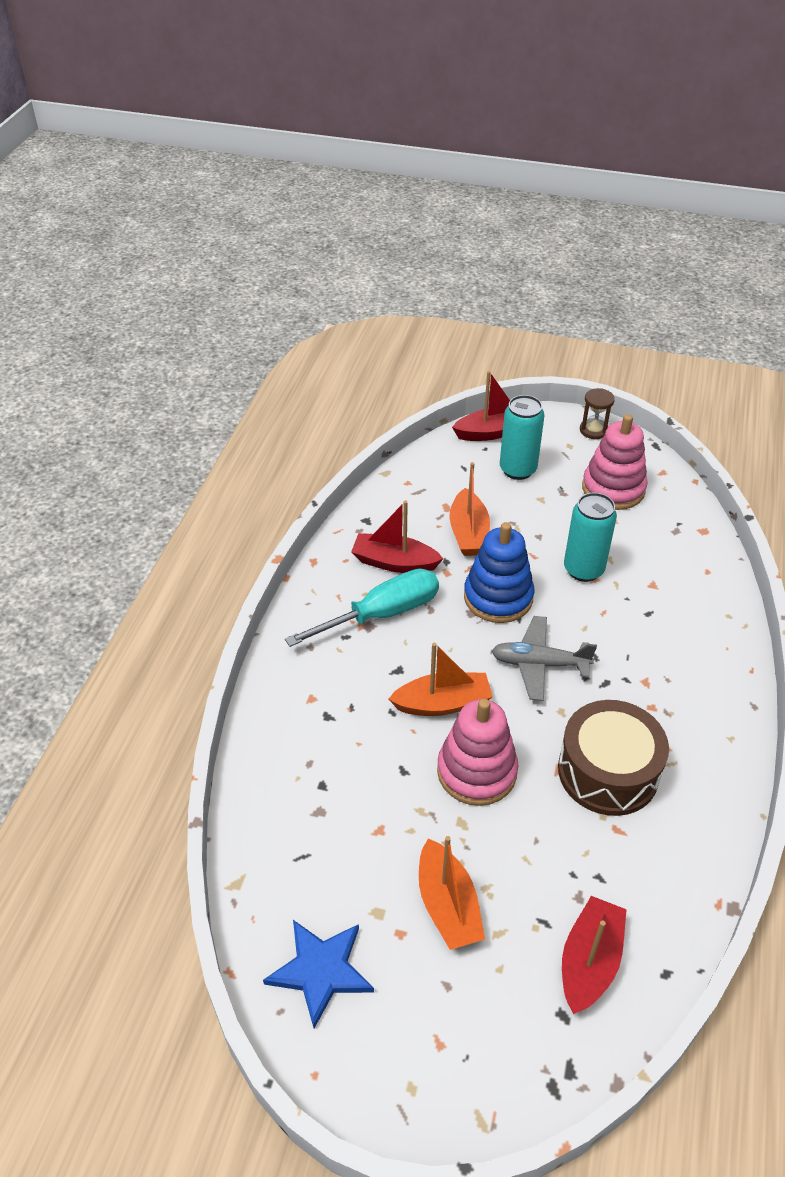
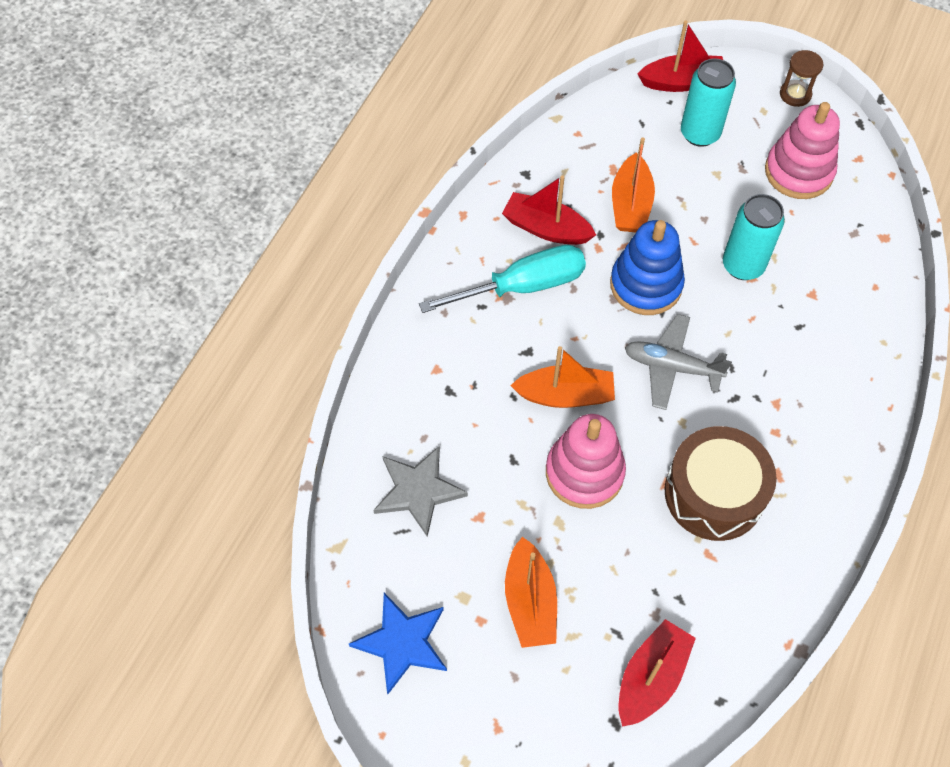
camera: 10 degrees right, 15 degrees up
(312, 814) = (418, 491): none -> grey star

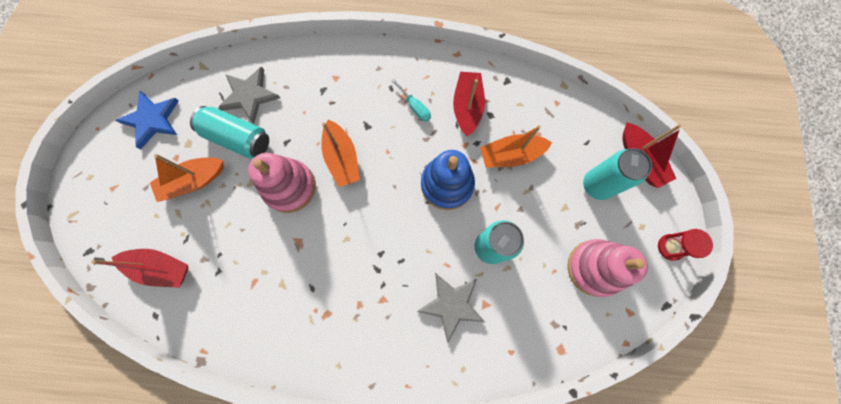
camera: 70 degrees right, 15 degrees up
(482, 523) = (238, 138): none -> turquoise can
(522, 287) = (415, 107): turquoise screwdriver -> turquoise screwdriver, size x0.47
(672, 367) = (387, 220): grey plane -> none
(714, 493) = (299, 274): brown drum -> none
(795, 94) = (670, 247): brown hourglass -> red hourglass
(803, 329) = (451, 305): none -> grey star

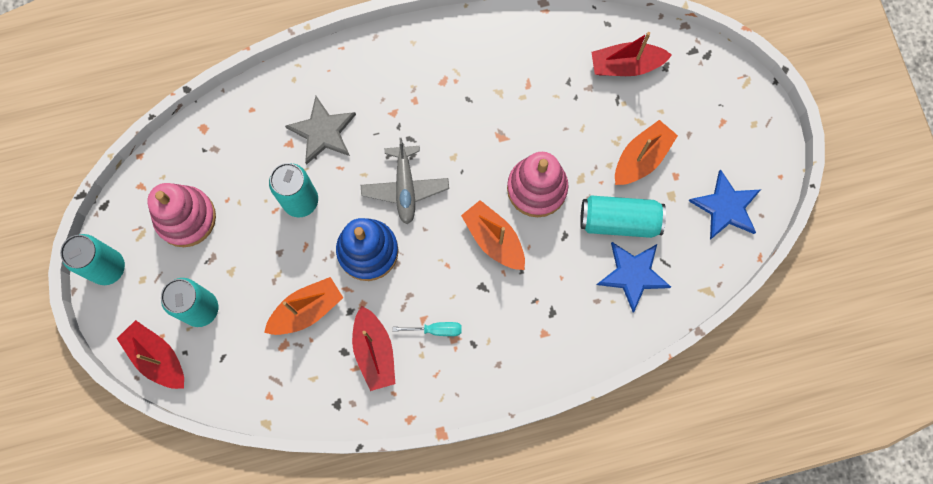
camera: 160 degrees right, 0 degrees up
(249, 95) = (633, 274): grey star -> blue star
(397, 227) = (405, 187): none -> grey plane
(415, 107) = (436, 330): turquoise screwdriver -> turquoise screwdriver turned 150 degrees clockwise
(670, 247) = (108, 268): red hourglass -> turquoise can

